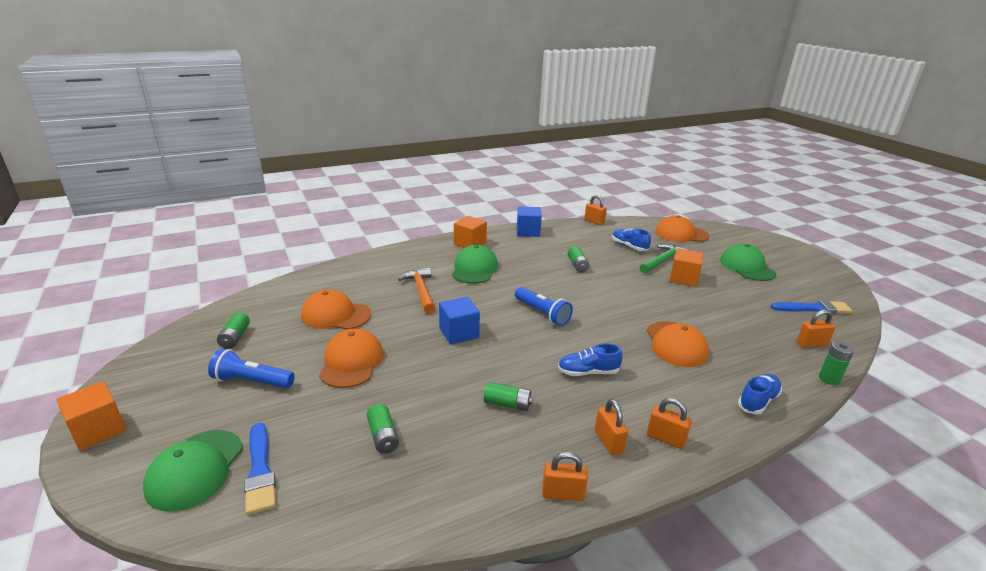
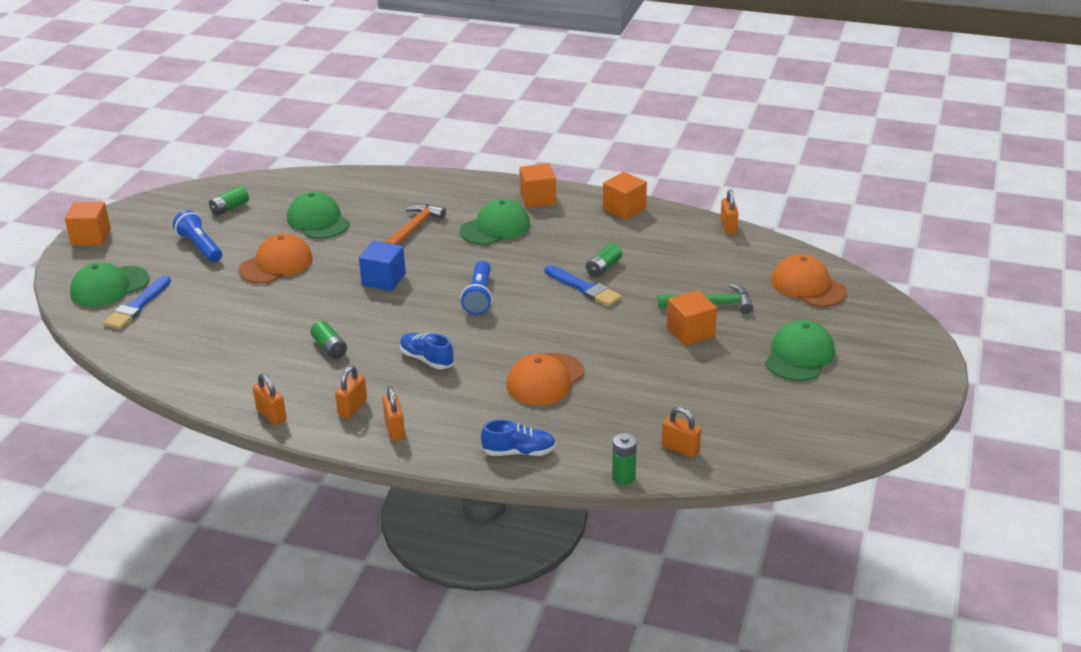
camera: 45 degrees right, 5 degrees up
(336, 315) = (318, 221): orange cap -> green cap
(383, 436) = (224, 324): green battery -> none
(528, 231) = (624, 209): blue cube -> orange cube
(629, 246) = (706, 273): blue shoe -> none
(813, 308) = (769, 427): blue brush -> blue brush (584, 288)

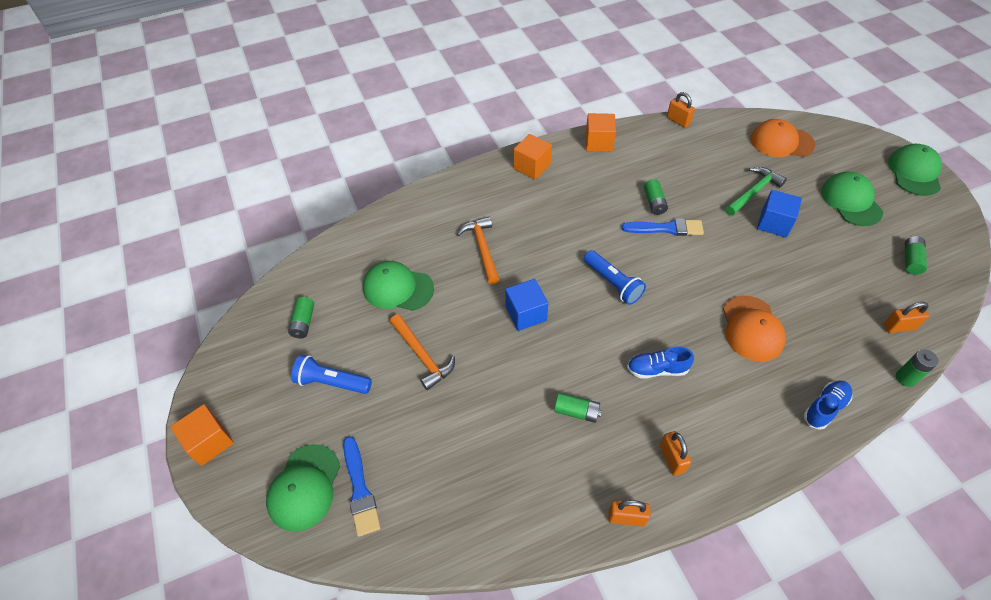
camera: 40 degrees left, 20 degrees up
(276, 264) = (422, 356): orange cap -> orange hammer
(395, 429) = (726, 455): orange padlock -> none
(495, 228) = (538, 211): green cap -> green cap (914, 172)
(690, 332) = (774, 223): orange cube -> blue cube
(781, 420) = (911, 260): none -> green battery

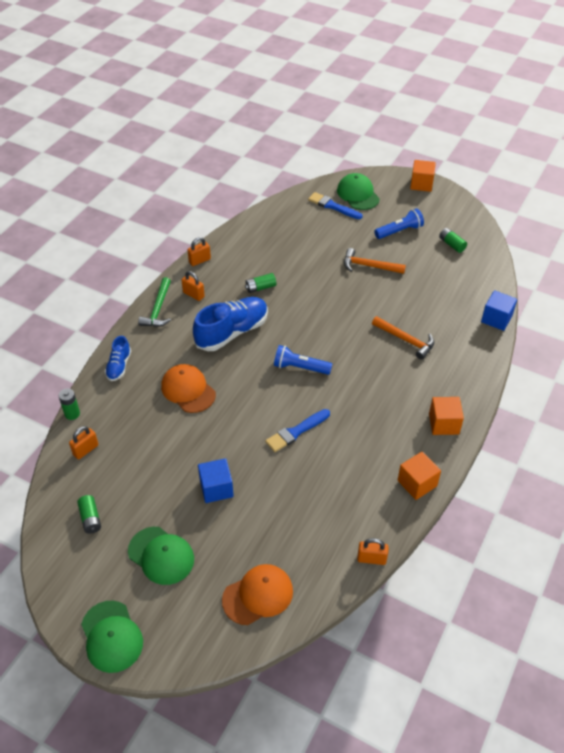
camera: 140 degrees right, 5 degrees down
(398, 288) = (426, 288): green cap -> none
(526, 313) = (336, 318): blue cube -> blue cube (496, 319)
(654, 202) = (322, 450): green battery -> none
(657, 369) = (232, 332): blue shoe -> blue shoe, size x1.89
(753, 192) = (250, 512): green hammer -> green hammer (158, 309)

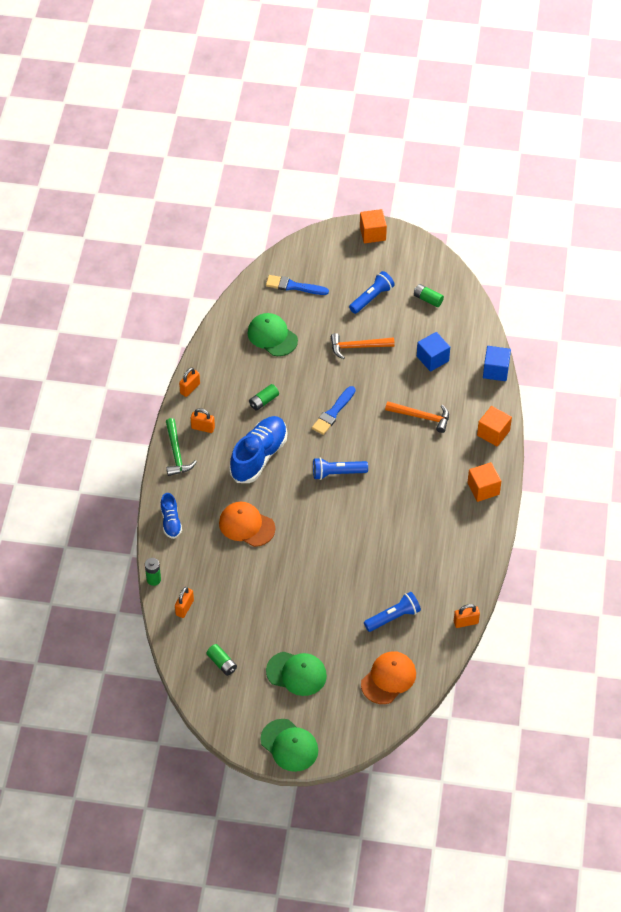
camera: 20 degrees left, 5 degrees up
(216, 488) = (315, 605): blue cube -> blue cube (432, 359)
(293, 527) = (393, 617): none -> blue flashlight
(296, 432) = (360, 535): blue brush -> blue brush (333, 413)
(358, 194) = (313, 264): green cap -> green cap (272, 336)
(417, 483) = (479, 549): orange cube -> orange cube (493, 433)

